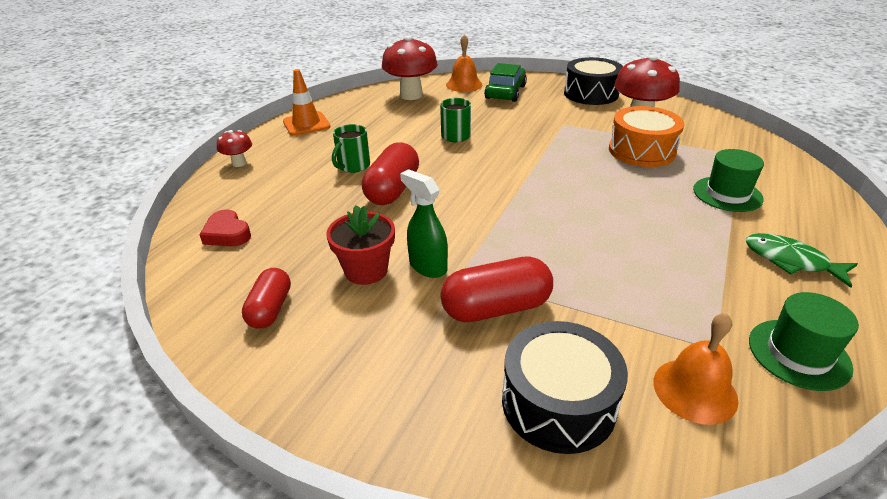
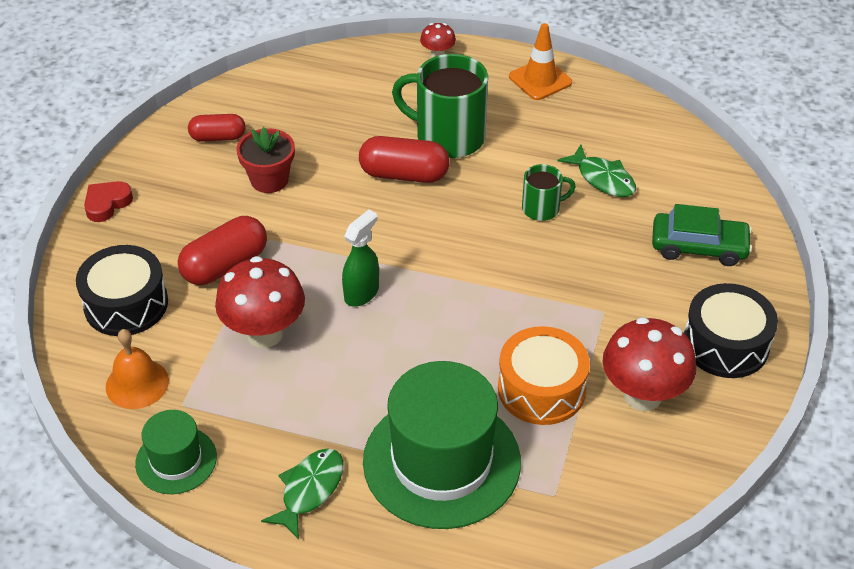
camera: 80 degrees right, 10 degrees up
(227, 234) = (313, 85): red heart -> red heart (107, 204)
(353, 166) = (448, 137): green mug -> green mug, size x1.91
(411, 95) = (655, 152): red mushroom -> red mushroom (264, 334)
(427, 266) = (277, 217): green spray bottle -> green spray bottle (362, 293)
(431, 113) = (603, 179): none -> green fish
(464, 84) = (712, 200): orange bell -> none
(496, 308) = (225, 265): red capsule -> red capsule turned 75 degrees clockwise
(727, 194) = (441, 461): green hat -> green hat, size x1.95

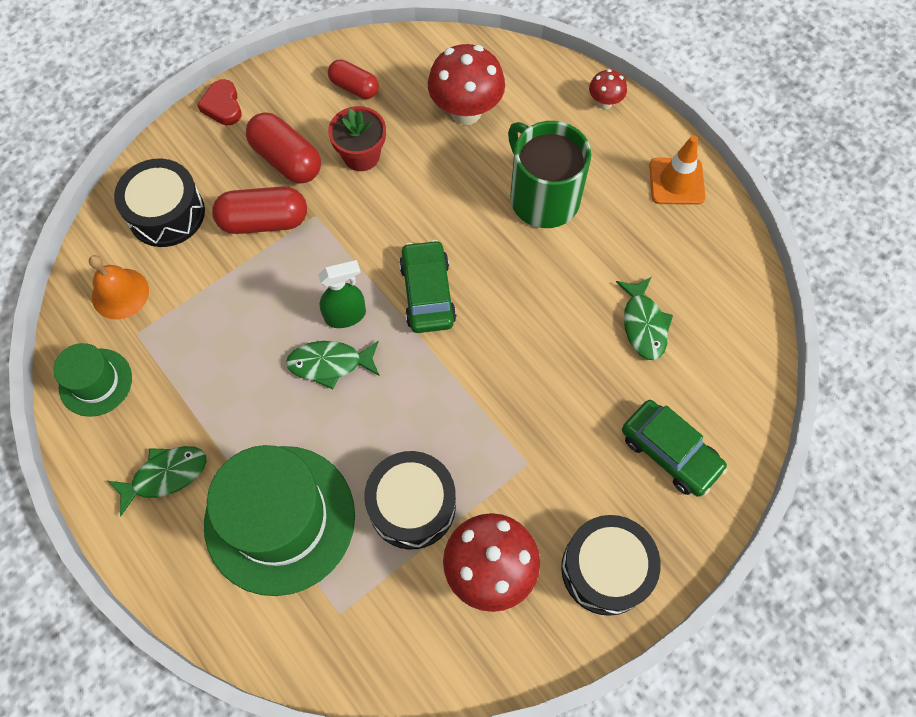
camera: 35 degrees right, 20 degrees up
(107, 204) = (223, 106): red heart -> red heart turned 90 degrees counterclockwise
(264, 334) = (243, 307): red mushroom -> red mushroom (466, 112)
(380, 332) = (330, 364): none -> green fish
(404, 174) = (474, 215): red capsule -> red capsule (287, 159)
(416, 243) = (427, 293): none -> green car
(541, 389) = (412, 505): orange drum -> black drum
(542, 208) = (562, 323): green mug -> none

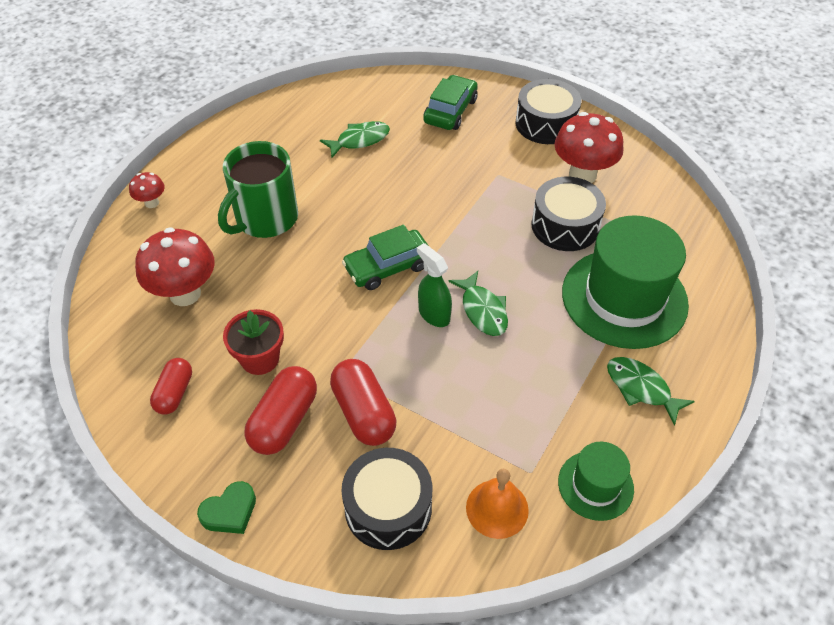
camera: 110 degrees left, 15 degrees down
(223, 106) = (230, 511): red heart -> green heart
(676, 181) = (224, 146): orange traffic cone -> none

